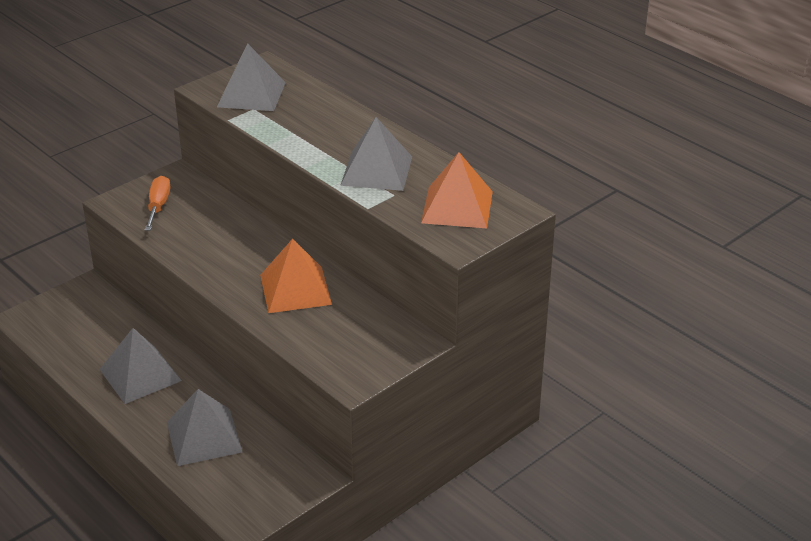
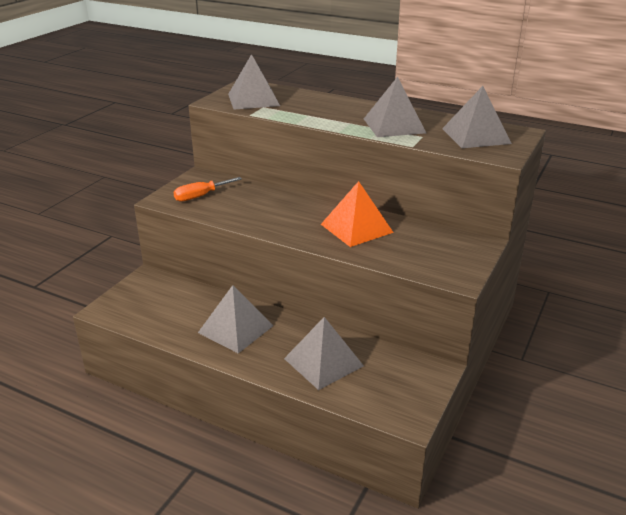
camera: 20 degrees left, 5 degrees down
(158, 206) = (200, 196): orange screwdriver -> orange screwdriver turned 105 degrees counterclockwise
(457, 207) = (475, 136): orange pyramid -> grey pyramid

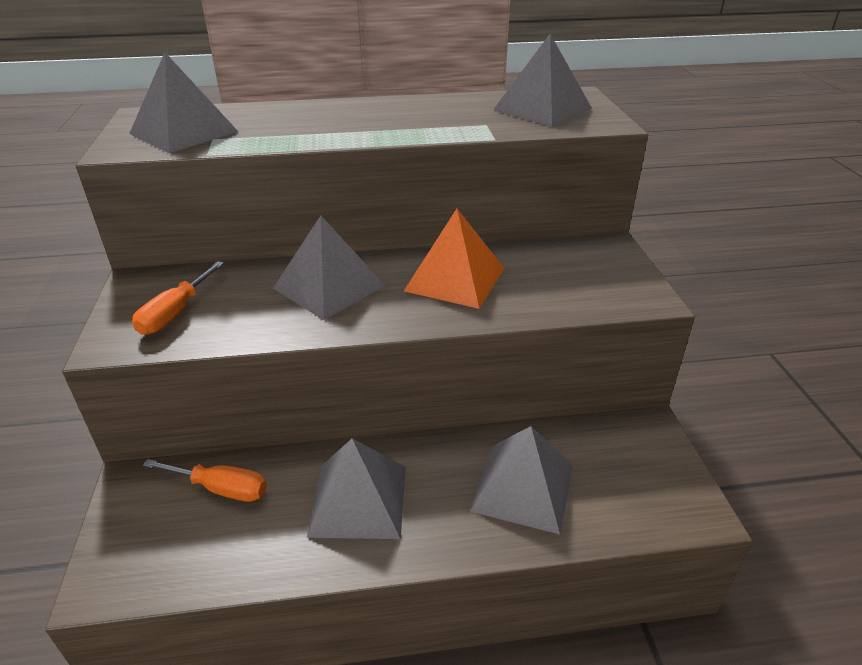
camera: 35 degrees left, 5 degrees up
(180, 296) = (221, 489): none -> orange screwdriver
(394, 125) = (432, 120): grey pyramid -> grey pyramid (329, 287)

